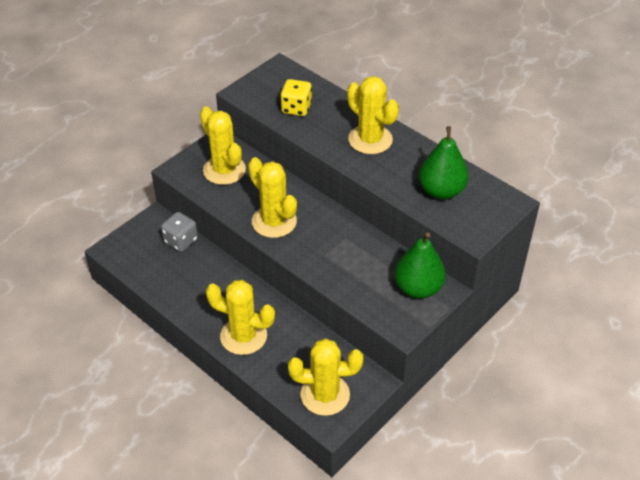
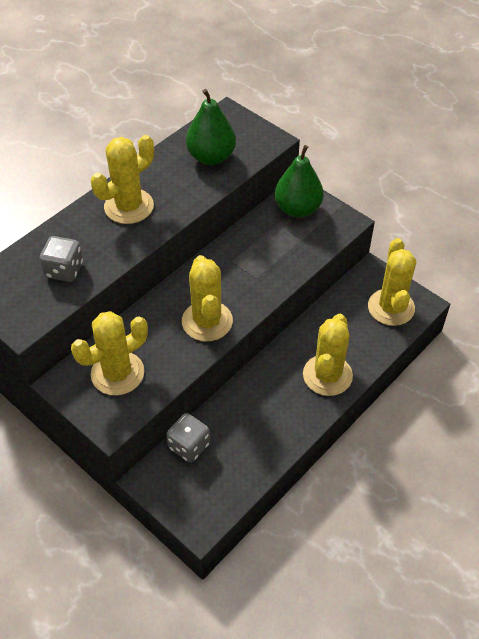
camera: 90 degrees left, 5 degrees up
(274, 222) = (207, 321): yellow cactus -> yellow cactus turned 60 degrees counterclockwise
(296, 108) = (64, 270): yellow dice -> grey dice

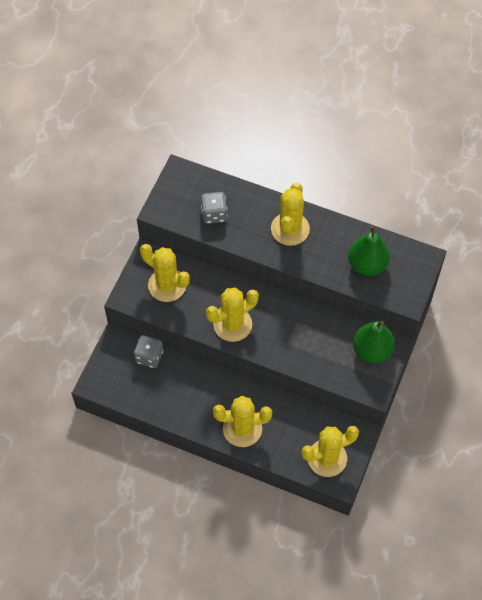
camera: 70 degrees right, 10 degrees up
(129, 206) = (290, 229): yellow cactus -> yellow cactus turned 75 degrees clockwise

